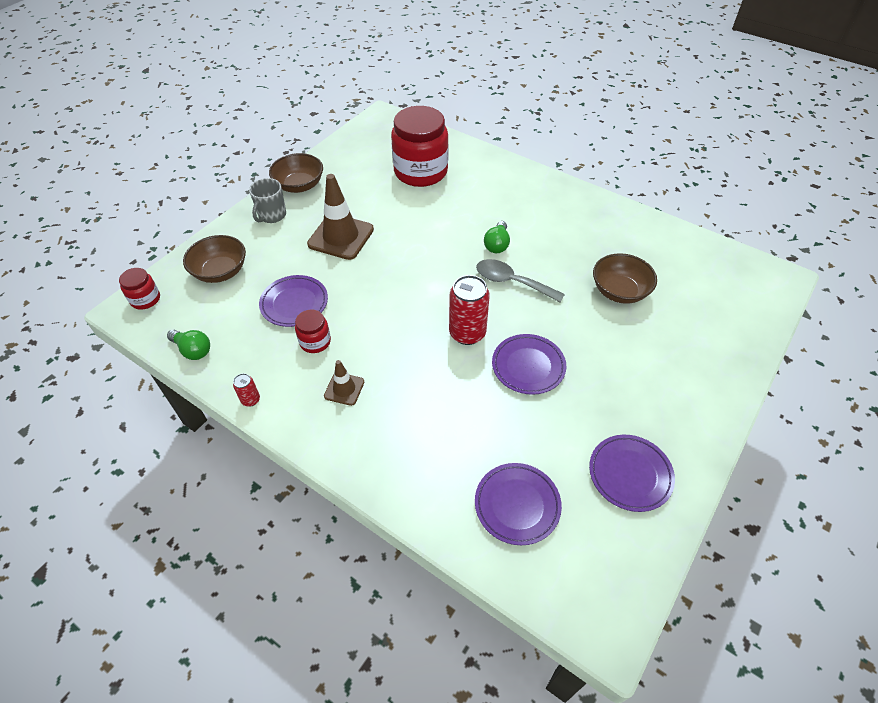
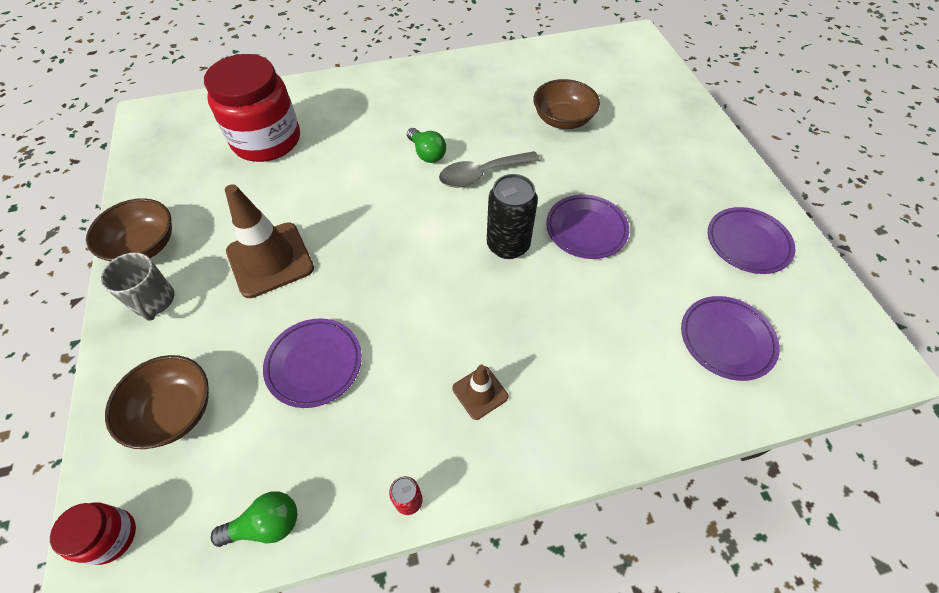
camera: 50 degrees left, 5 degrees up
(315, 342) = (390, 379): red jar -> none
(467, 333) = (508, 245): red can -> black can

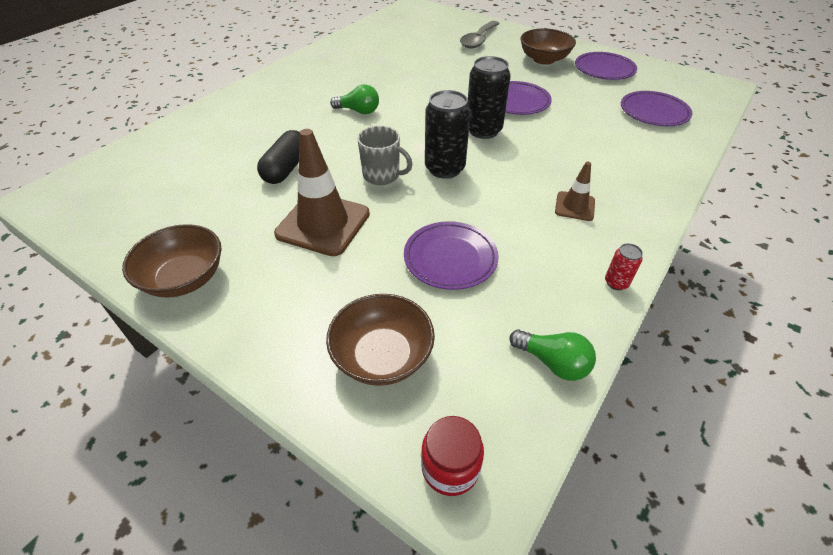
camera: 40 degrees left, 10 degrees down
(154, 301) = (253, 305): grey mug -> grey mug (382, 175)
(266, 524) = (553, 362): green light bulb -> green light bulb turned 90 degrees clockwise
(267, 140) = (208, 159): red jar -> none
(306, 184) = (286, 168): none -> black capsule
(421, 267) = (444, 168): none -> black can
(481, 174) = (413, 105): grey spoon -> grey spoon (478, 40)
(562, 120) = (425, 58): brown bowl -> brown bowl (544, 59)

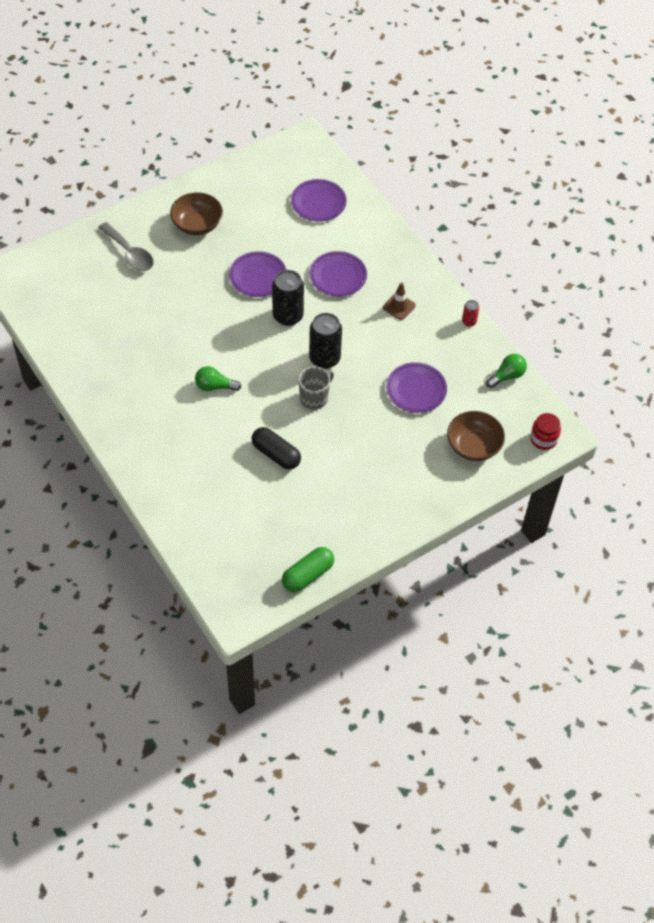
camera: 70 degrees left, 10 degrees up
(104, 237) = (308, 575): none -> green capsule
(184, 278) = (372, 530): brown bowl -> none
(323, 224) = (352, 446): brown traffic cone -> none
(358, 111) = (215, 386): green light bulb -> green light bulb turned 120 degrees counterclockwise
(604, 70) = (239, 194): purple plate -> purple plate (338, 276)

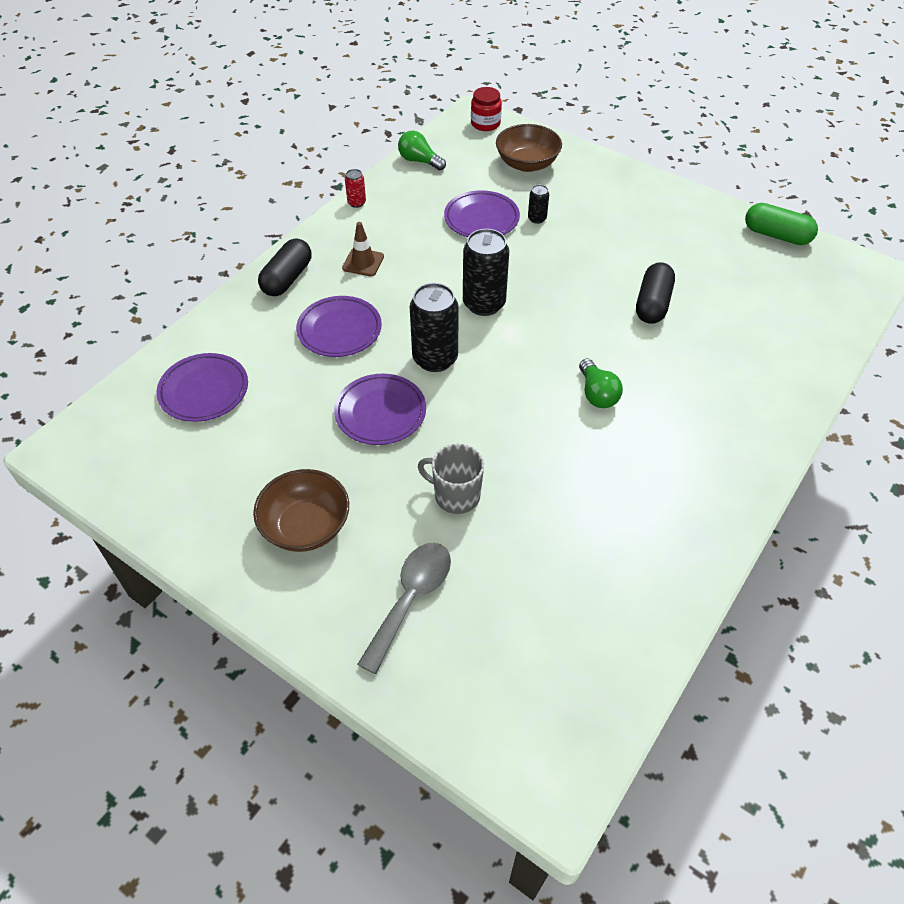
camera: 110 degrees left, 5 degrees down
(314, 398) = (549, 295): grey mug -> grey mug (456, 495)
(401, 263) = (287, 278): none -> black capsule
(401, 424) = (537, 218): none -> black can

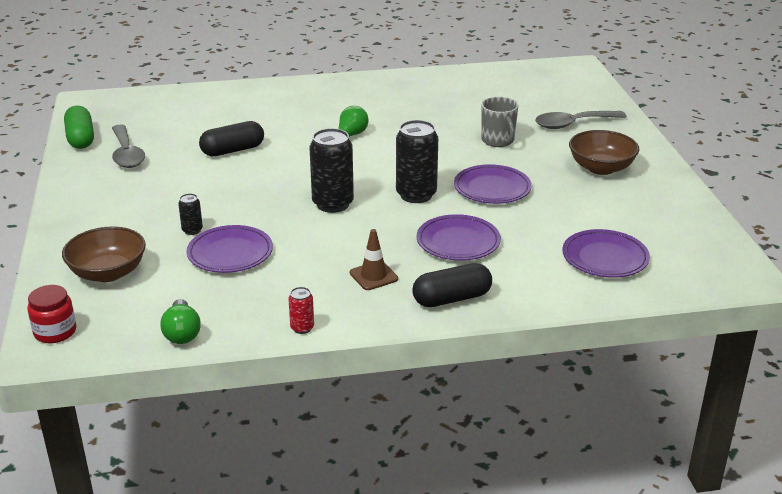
camera: 135 degrees left, 20 degrees down
(713, 245) = (127, 154): none -> grey spoon

